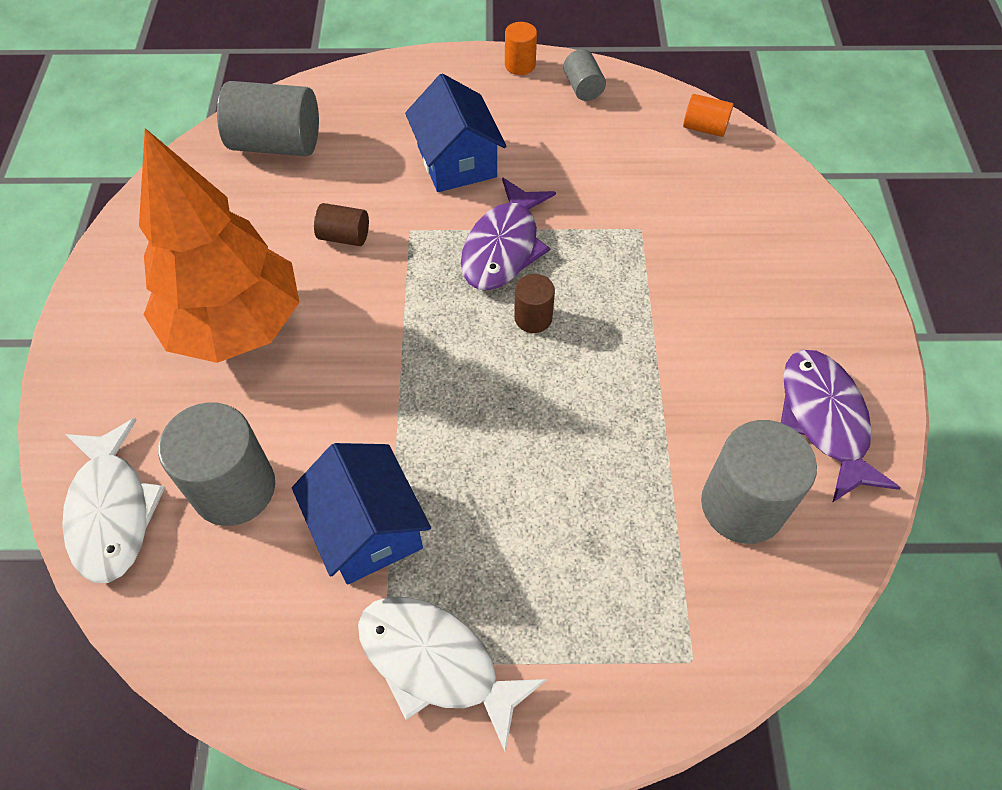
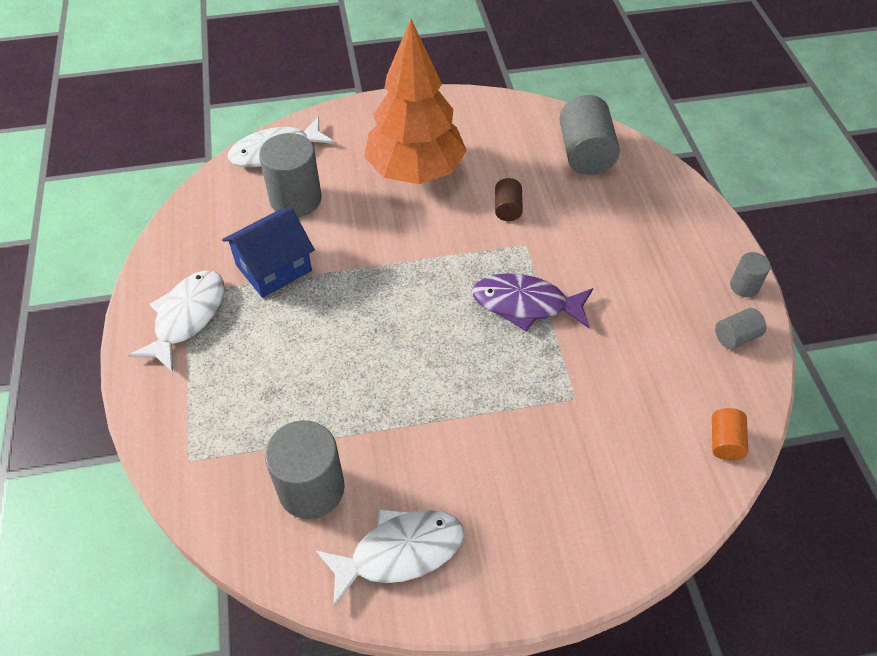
camera: 80 degrees right, 5 degrees down
(457, 161) = (607, 261): blue house -> none
(520, 65) = (744, 286): orange cylinder -> grey cylinder
(533, 318) = (460, 333): brown cylinder -> none
(824, 420) = (399, 552): purple fish -> white fish

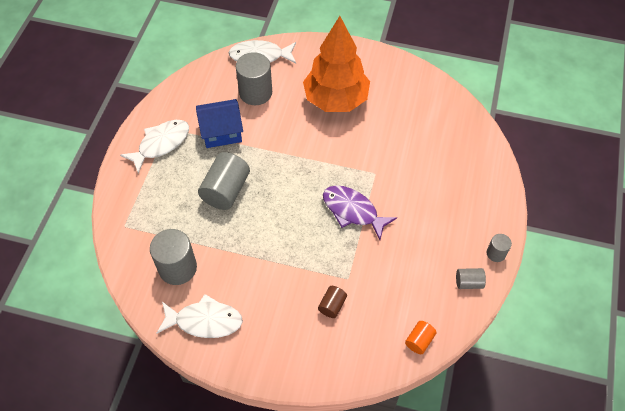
camera: 25 degrees right, 5 degrees up
(507, 209) = (378, 146): brown cylinder -> brown cylinder (332, 305)
(585, 153) = (450, 126): grey cylinder -> grey cylinder (226, 190)

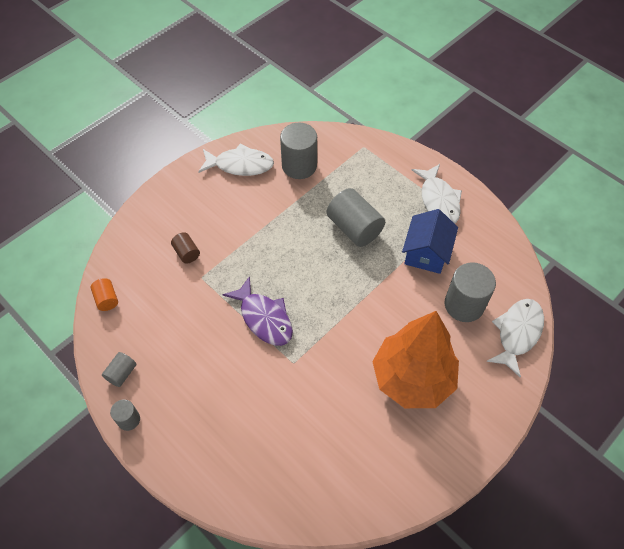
camera: 120 degrees right, 0 degrees up
(204, 321) = (240, 165): white fish -> white fish turned 120 degrees counterclockwise
(353, 211) = (264, 318): purple fish -> purple fish turned 75 degrees clockwise

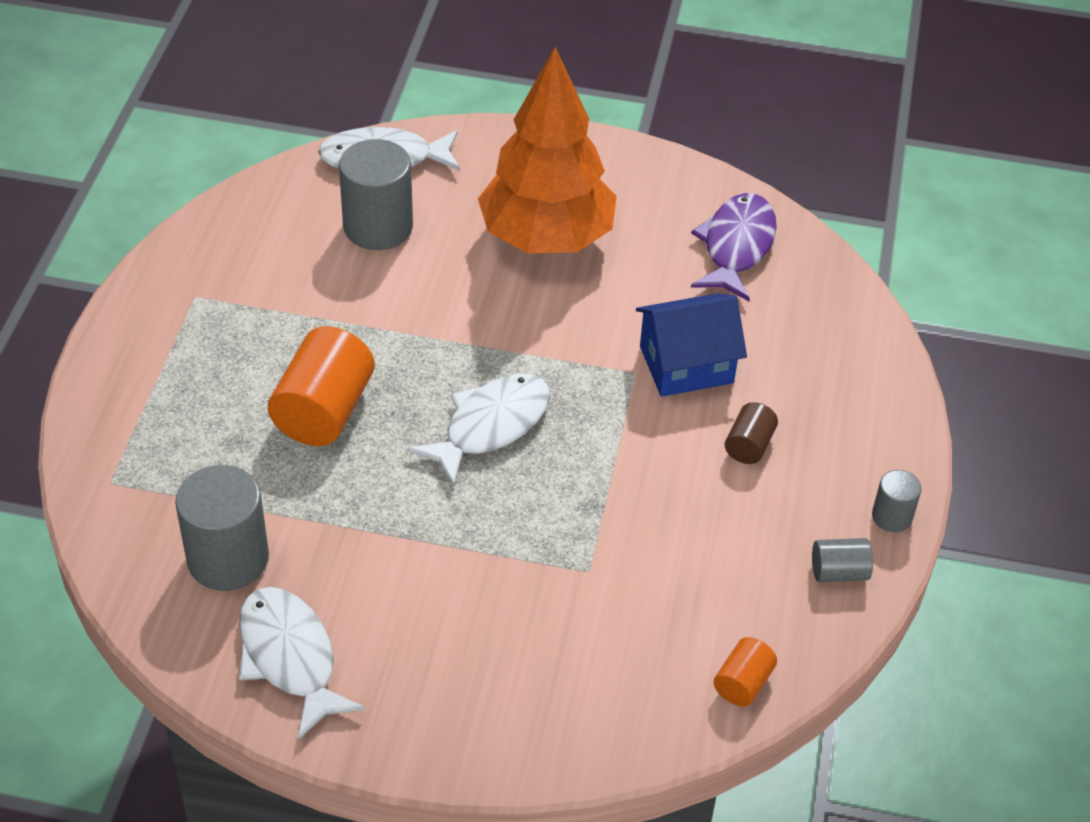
camera: 125 degrees left, 10 degrees down
(187, 253) = (558, 622): brown cylinder -> brown cylinder (749, 445)
(264, 318) = (592, 444): purple fish -> purple fish (736, 247)
(354, 228) = (323, 411): grey cylinder -> orange cylinder
(426, 253) = (310, 301): blue house -> blue house (686, 364)
(438, 200) = (182, 326): white fish -> white fish (490, 426)

